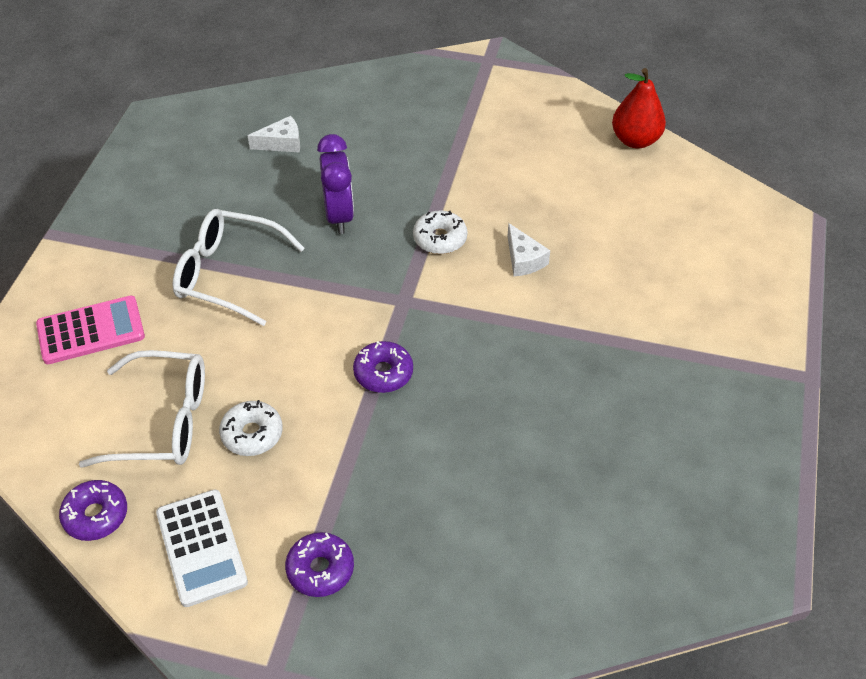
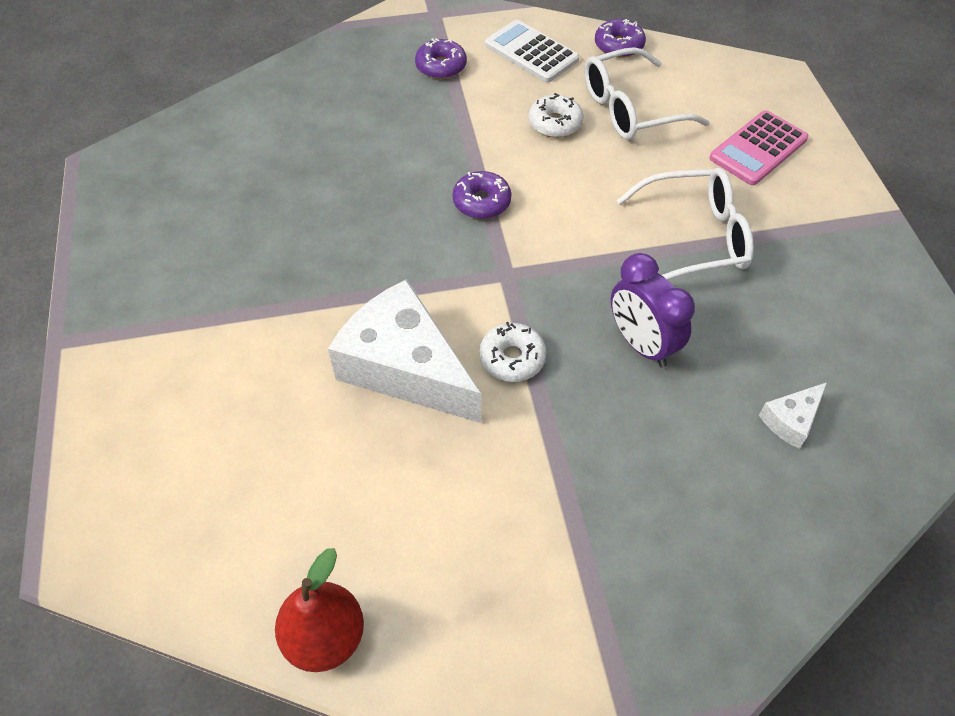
camera: 155 degrees right, 5 degrees up
(523, 259) = (405, 367): white cheese -> white cheese, size x2.27

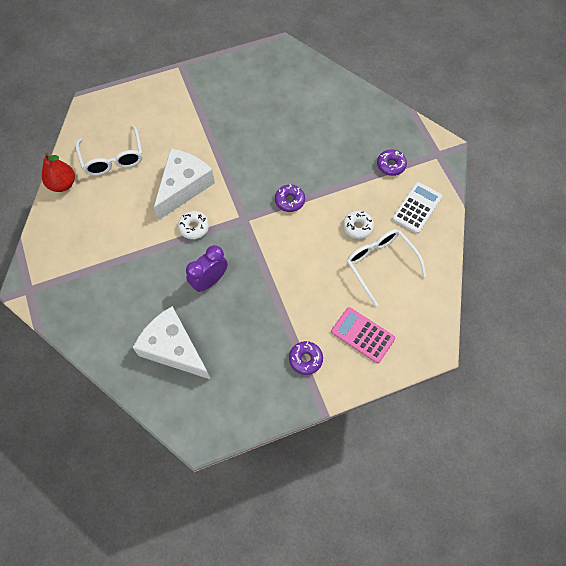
camera: 80 degrees right, 10 degrees up
(619, 45) = (438, 254): purple donut -> purple donut (305, 359)
(695, 237) = (284, 302): white glasses -> white glasses (113, 158)
(791, 420) = (173, 348): white cheese -> white cheese, size x2.27

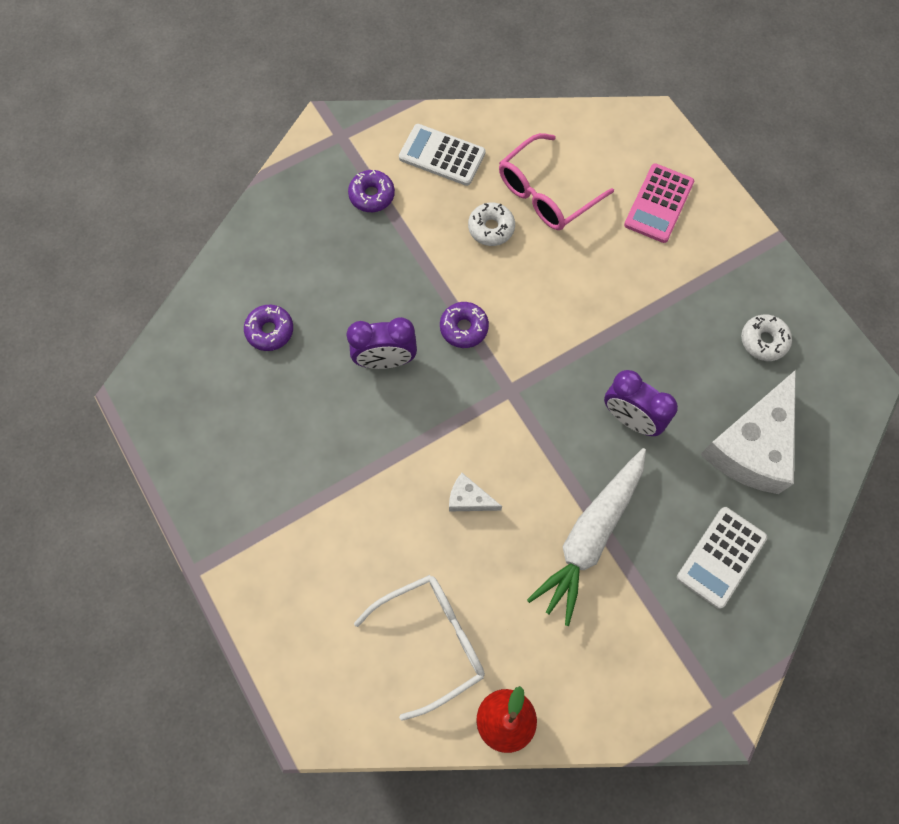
camera: 100 degrees left, 5 degrees up
(110, 311) = (721, 557): none -> white calculator
(144, 243) = (590, 536): none -> white carrot
(183, 187) = (469, 499): white cheese -> white cheese, size x0.44
(194, 227) = (543, 463): white donut -> white donut (763, 341)
(277, 158) = (385, 360): none -> purple clock
(305, 359) = (714, 268): purple donut -> purple donut (270, 331)
(380, 264) = (546, 193): white glasses -> pink glasses

